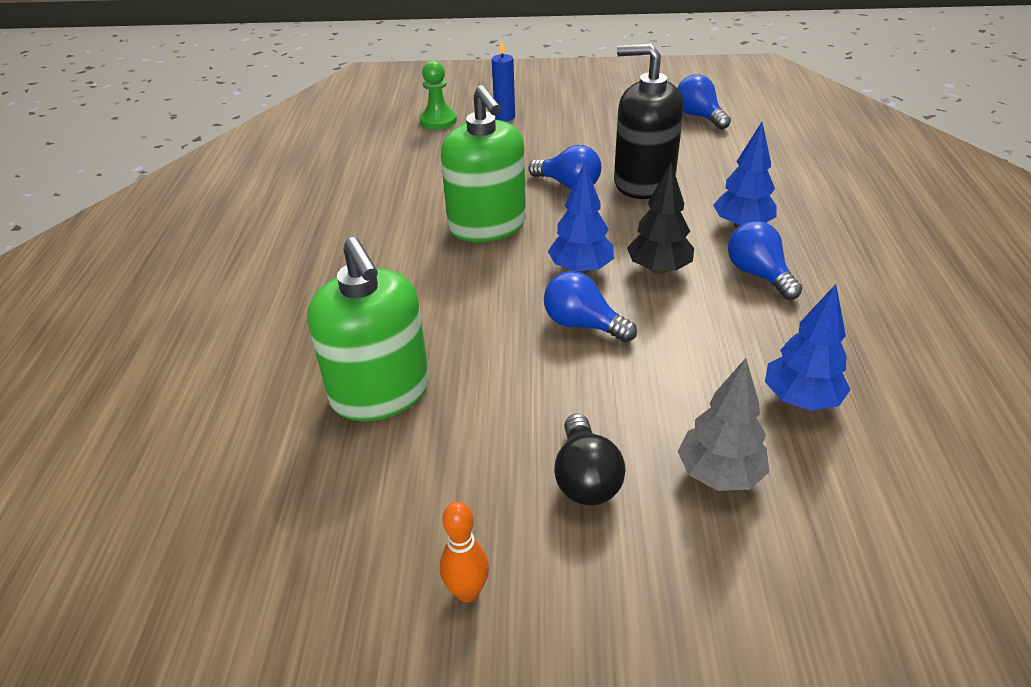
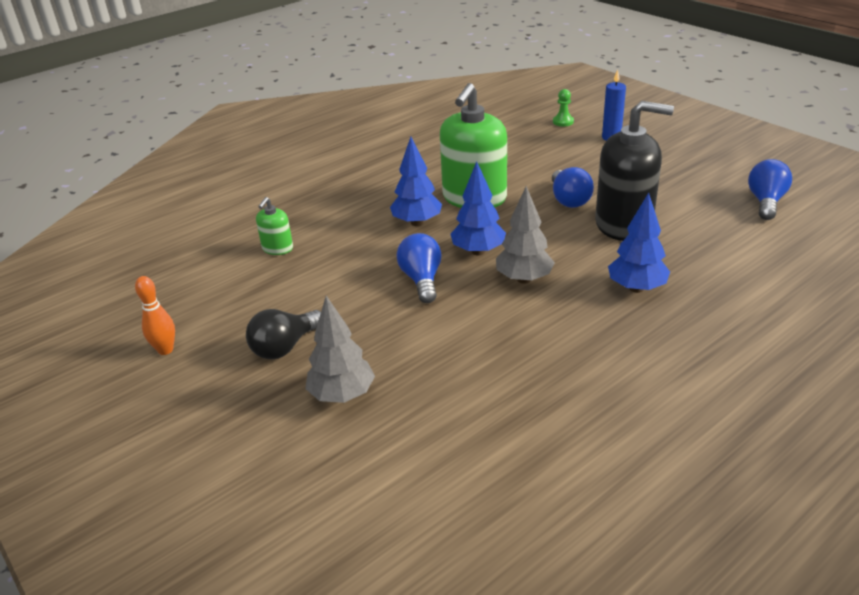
camera: 50 degrees right, 5 degrees down
(380, 392) = (277, 248): green soap dispenser -> green soap dispenser, size x0.46
(438, 121) = (563, 122): green pawn -> green pawn, size x0.65
(643, 182) = (624, 224): black soap dispenser -> black soap dispenser turned 120 degrees clockwise
(658, 269) = (524, 279): black tree -> grey tree
(758, 274) = (582, 322): blue light bulb -> none
(800, 399) = (458, 399): blue tree -> blue tree (417, 222)

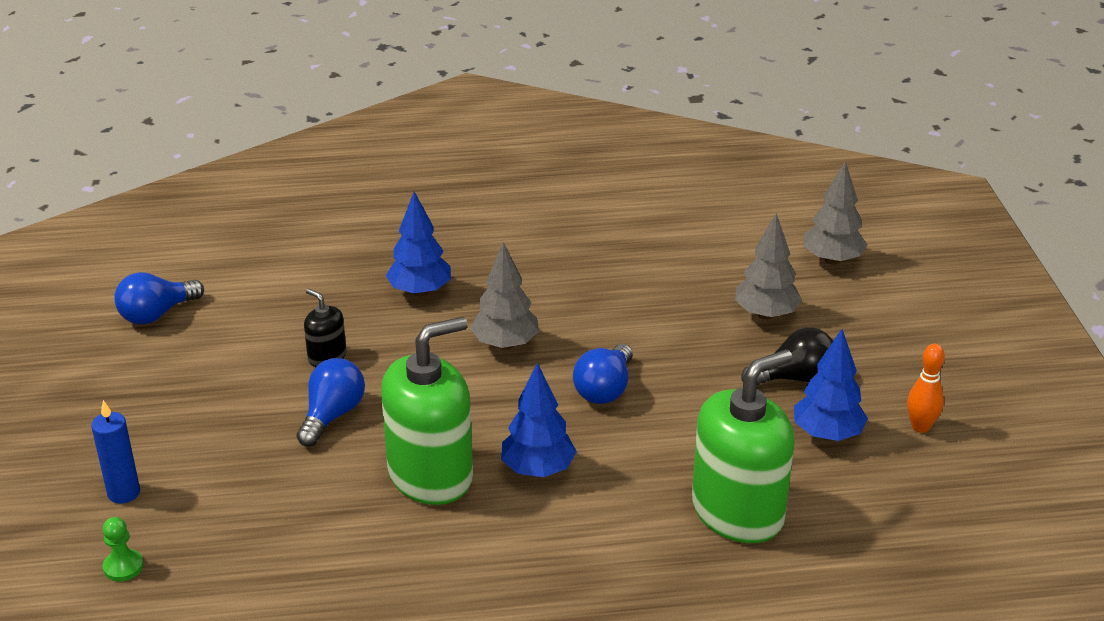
camera: 150 degrees left, 0 degrees up
(277, 248) = (738, 512): green soap dispenser -> green soap dispenser, size x2.16
(310, 498) = (832, 260): none -> grey tree
(478, 251) = (512, 395): blue tree -> blue tree (827, 434)
(624, 224) = (327, 357): black soap dispenser -> black soap dispenser, size x0.46

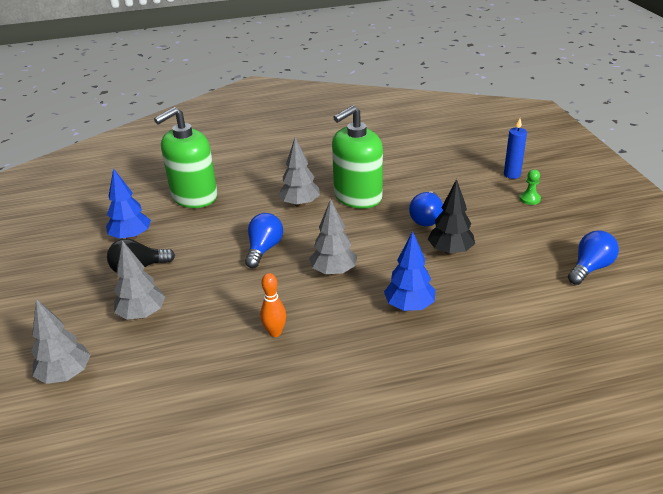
camera: 175 degrees right, 0 degrees up
(123, 567) = (485, 150): green pawn -> green pawn (529, 199)
(327, 357) = (450, 251): black soap dispenser -> black tree
(538, 470) = (300, 204): blue tree -> grey tree
(920, 427) = (72, 247): orange bowling pin -> orange bowling pin (275, 332)

